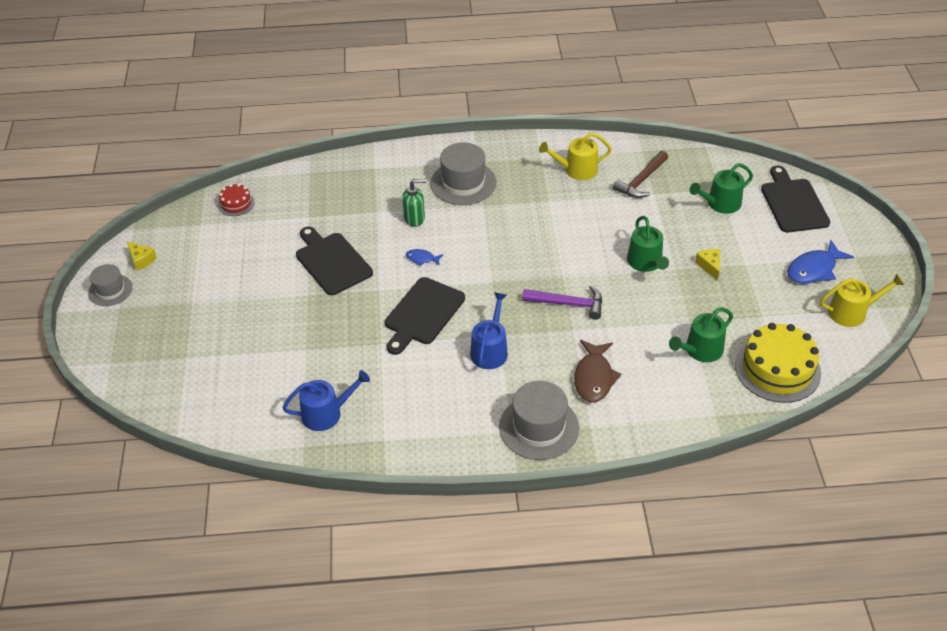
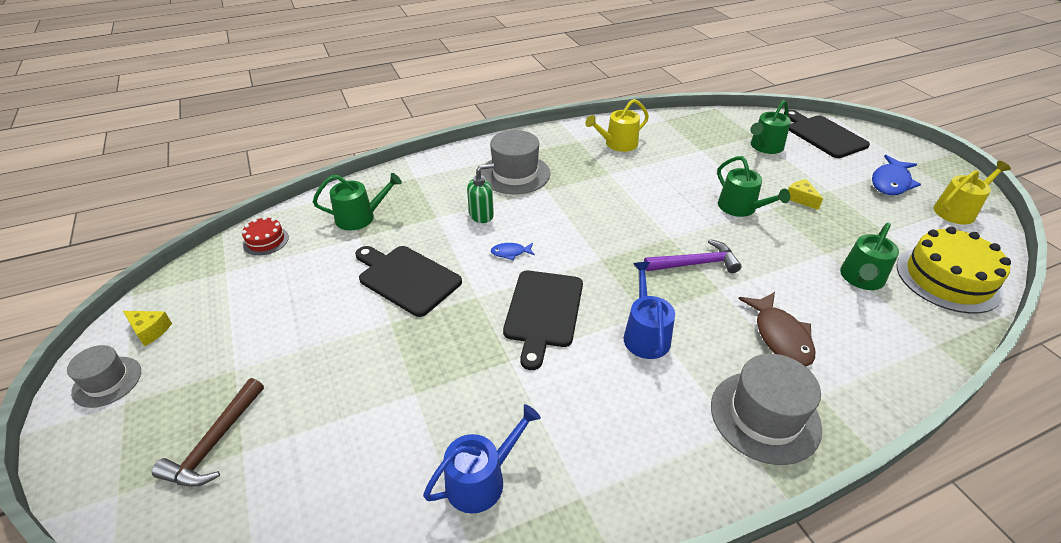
camera: 20 degrees left, 5 degrees down
(315, 198) = (360, 217): none -> green watering can
(641, 181) = (682, 142): brown hammer -> brown hammer (215, 443)

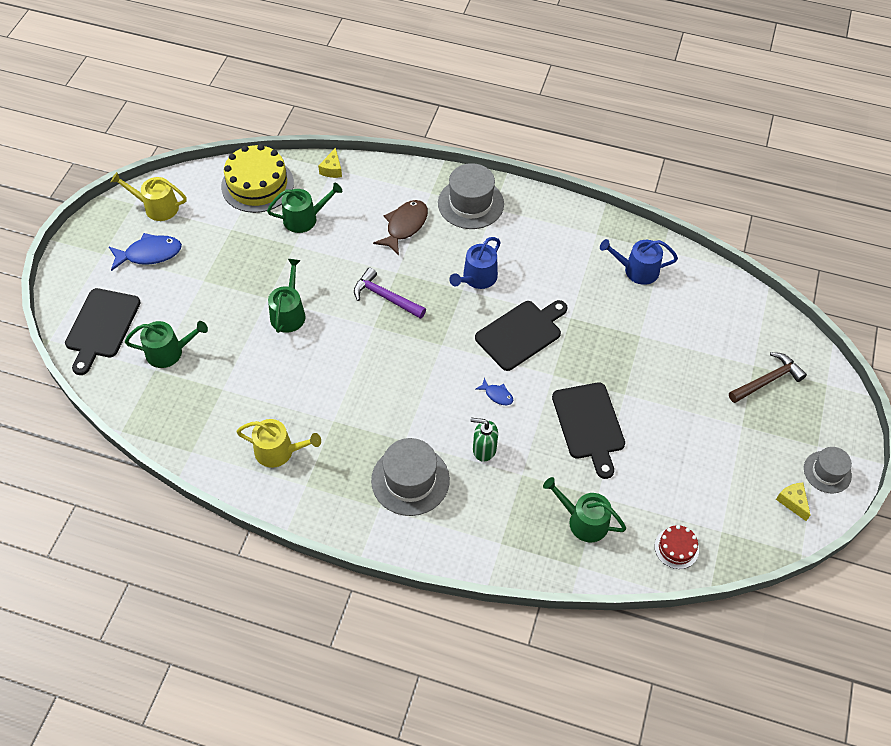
camera: 140 degrees left, 15 degrees up
(800, 199) = (235, 289): yellow cheese -> yellow cheese (332, 169)

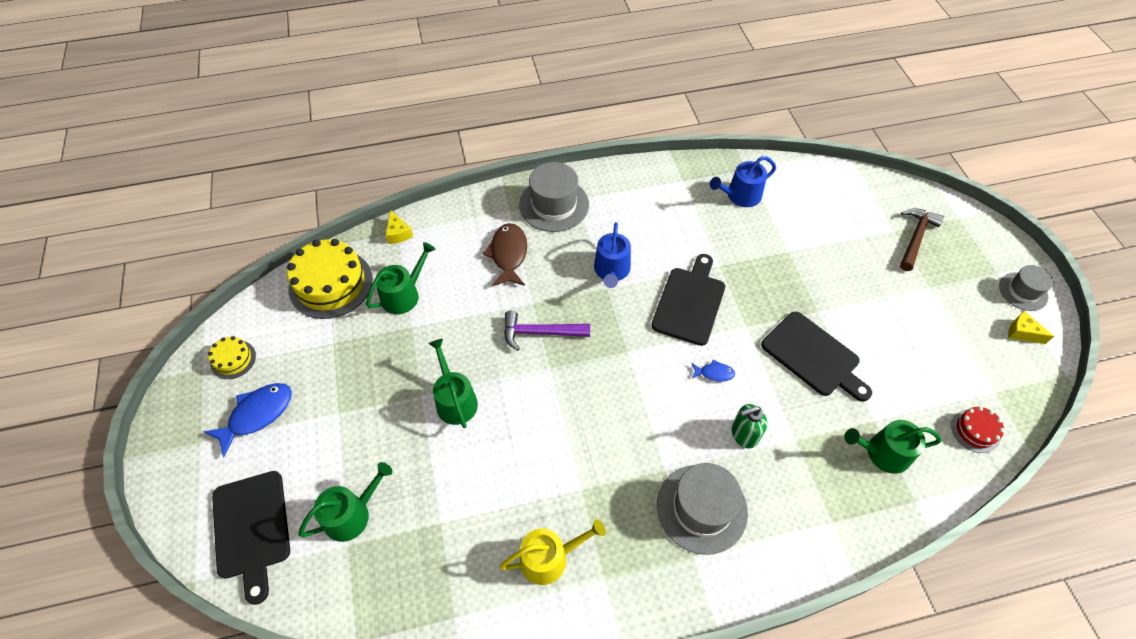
camera: 30 degrees left, 0 degrees up
(157, 207) = (233, 359): yellow watering can -> yellow cake

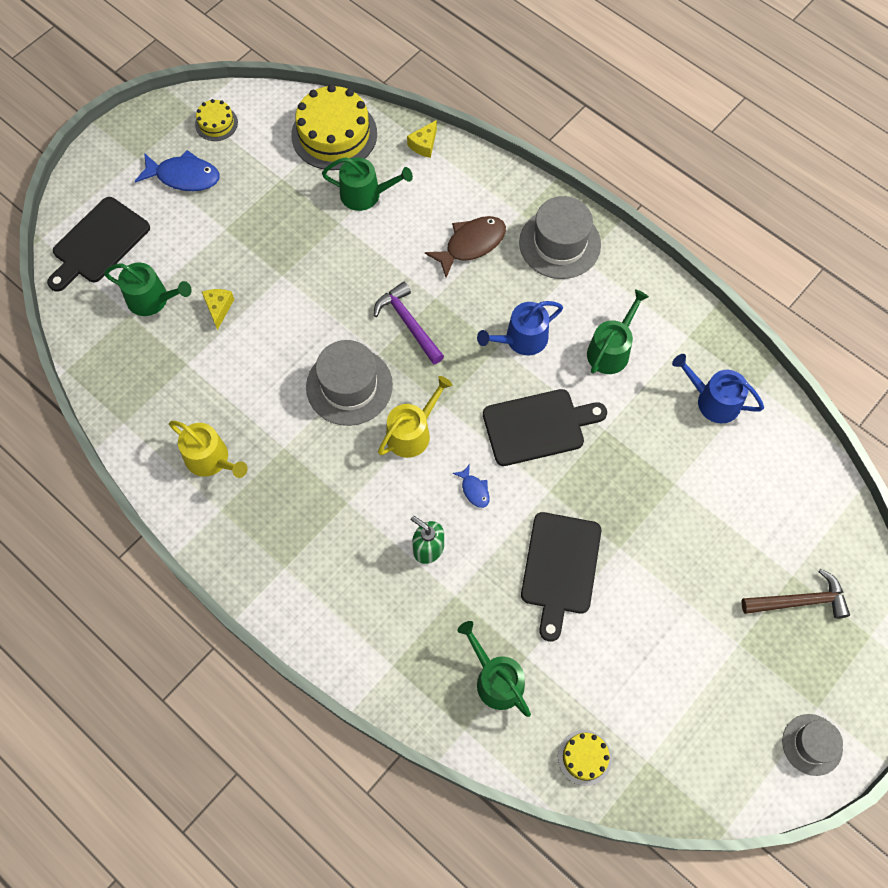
camera: 55 degrees right, 10 degrees up
(455, 400) = (296, 302): green watering can -> green watering can (611, 350)
(636, 386) = (412, 432): none -> yellow watering can
(701, 508) = (331, 550): grey hat -> grey hat (349, 386)
(975, 431) = (584, 757): red cake -> yellow cake
(1022, 332) = (750, 762): yellow cheese -> yellow cheese (218, 308)

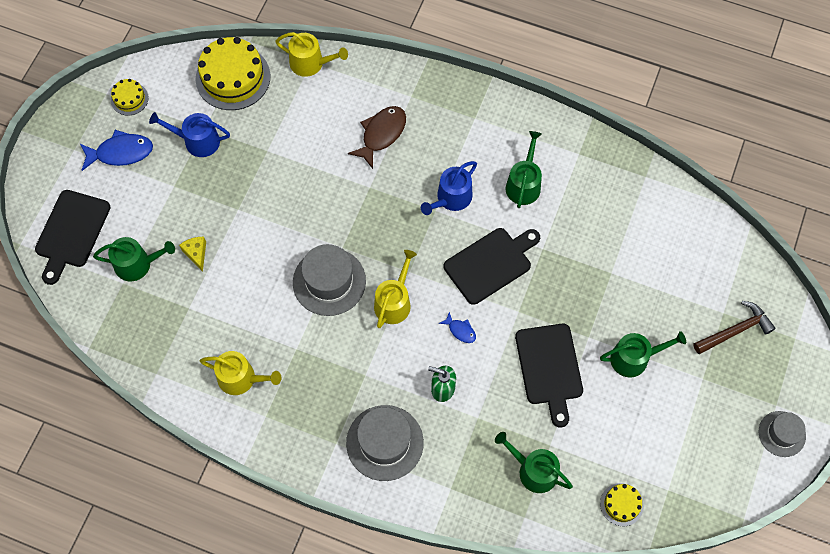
camera: 20 degrees left, 0 degrees up
(365, 194) = (279, 120): green watering can -> green watering can (634, 358)
(408, 323) = (356, 215): purple hammer -> none
(424, 144) = (311, 63): yellow cheese -> yellow watering can
(559, 243) = (451, 111): grey hat -> grey hat (384, 442)
(713, 400) = (616, 198): blue watering can -> blue watering can (197, 141)

